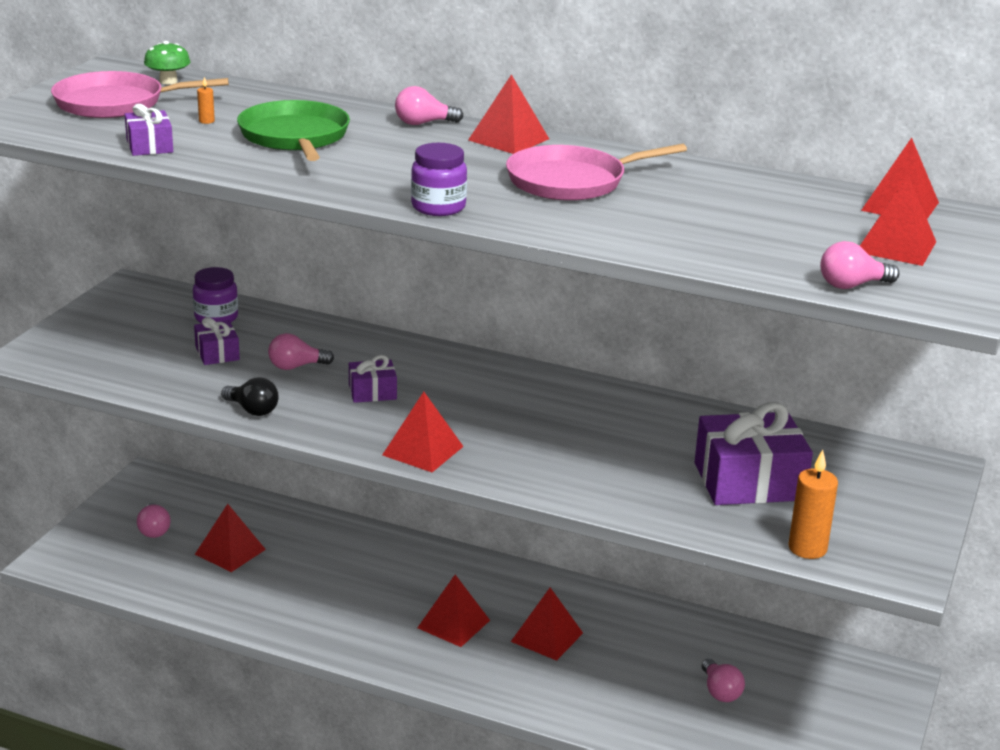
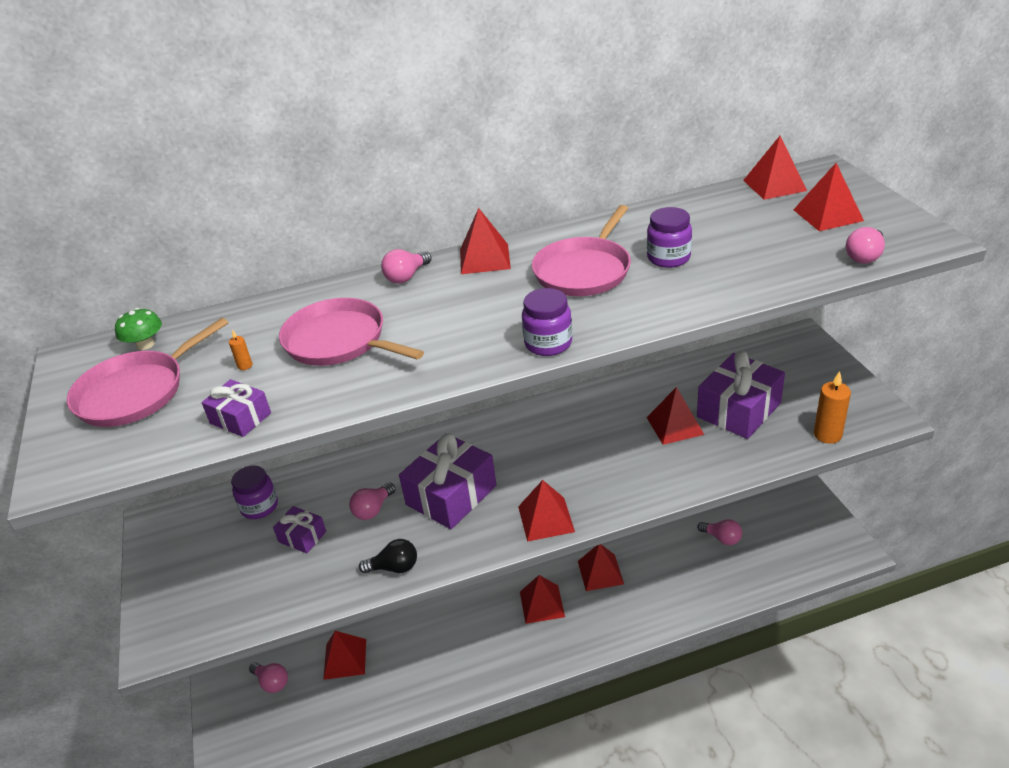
camera: 35 degrees left, 10 degrees up
(295, 137) = (339, 341): green pan -> pink pan
(372, 392) = (451, 495): purple gift -> purple gift, size x1.98
(660, 457) = (674, 425): none -> red pyramid
(664, 206) = (668, 258): none -> purple jar

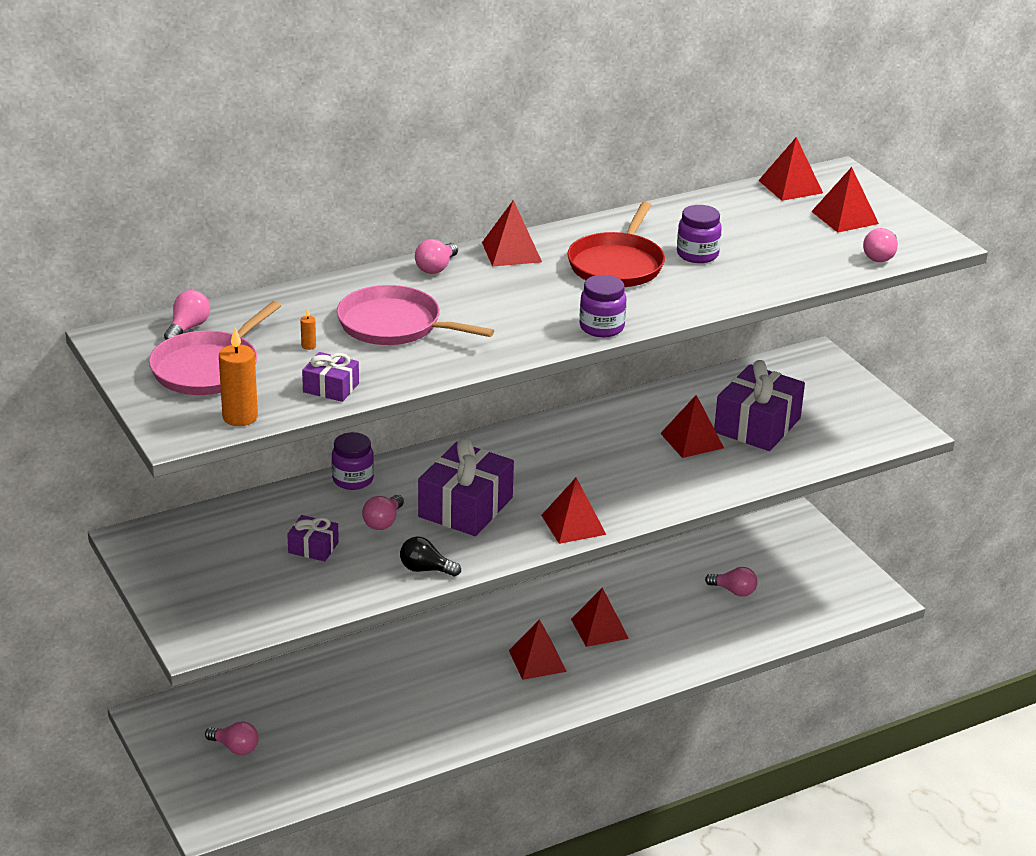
camera: 15 degrees left, 5 degrees down
(145, 344) = (188, 328): green mushroom -> pink light bulb
(259, 507) = (251, 523): purple jar -> purple jar (353, 479)
(345, 659) = (317, 722): red pyramid -> none
(394, 567) = (425, 569): black light bulb -> black light bulb turned 150 degrees counterclockwise
(584, 270) = (617, 265): pink pan -> red pan
(827, 435) = (850, 446): orange candle -> orange candle (240, 417)

